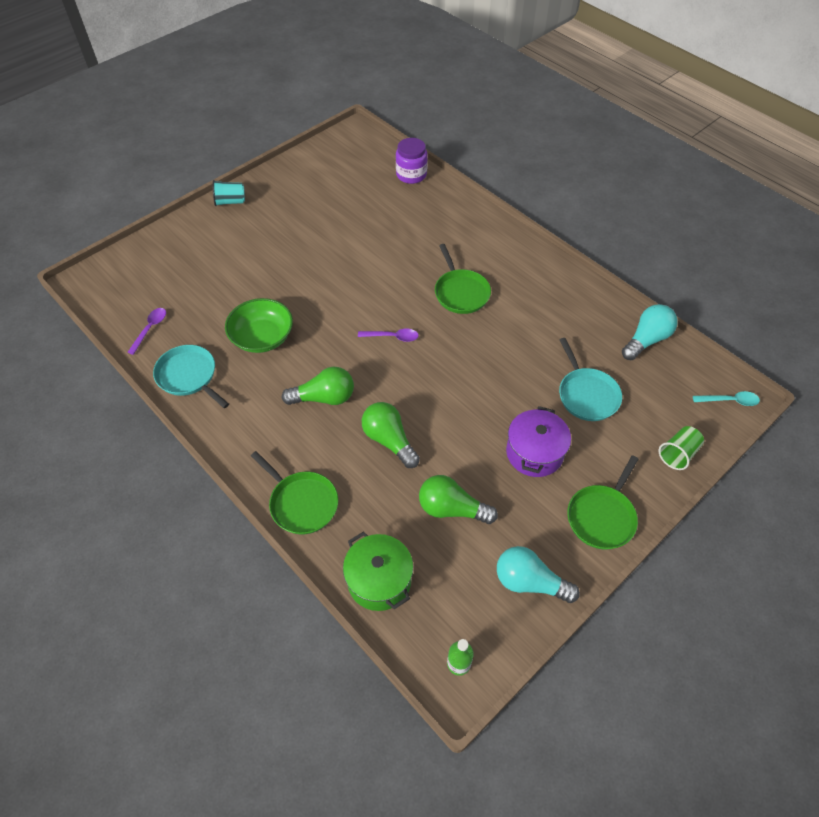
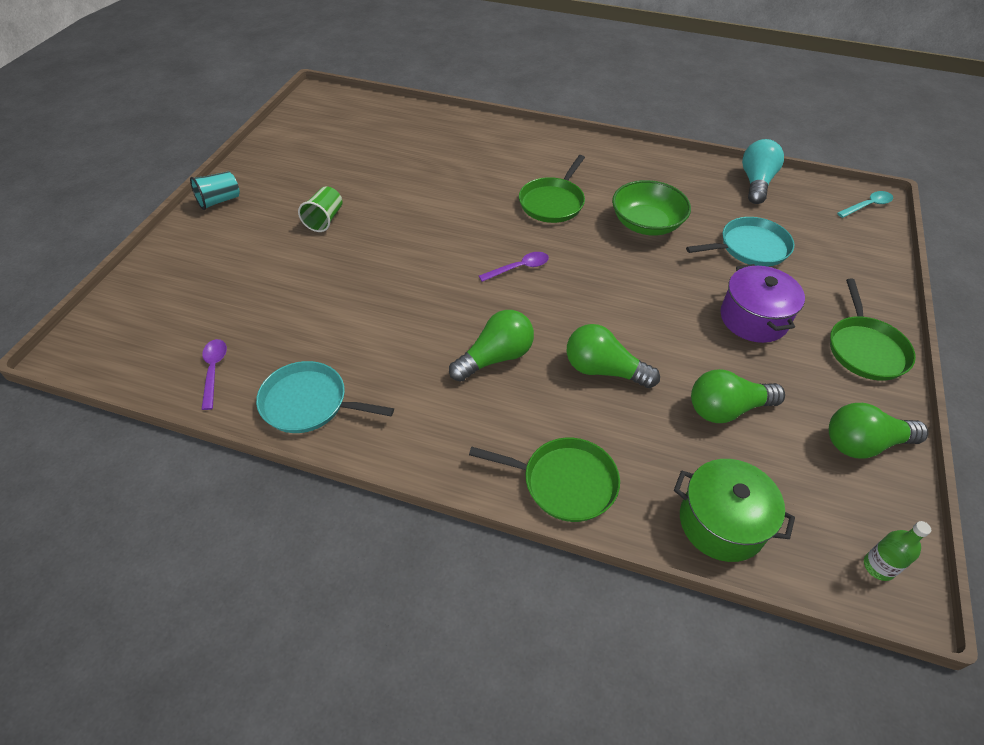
camera: 30 degrees left, 5 degrees down
(262, 337) = (370, 324): green bowl -> green bowl (646, 224)
(411, 175) = (411, 116): purple jar -> none
(460, 292) = (553, 202): green pan -> green pan turned 75 degrees clockwise
(529, 582) = (863, 443): turquoise light bulb -> green light bulb
(586, 394) = (750, 247): turquoise pan -> turquoise pan turned 60 degrees counterclockwise
(678, 454) = (871, 266): green cup -> green cup (324, 220)

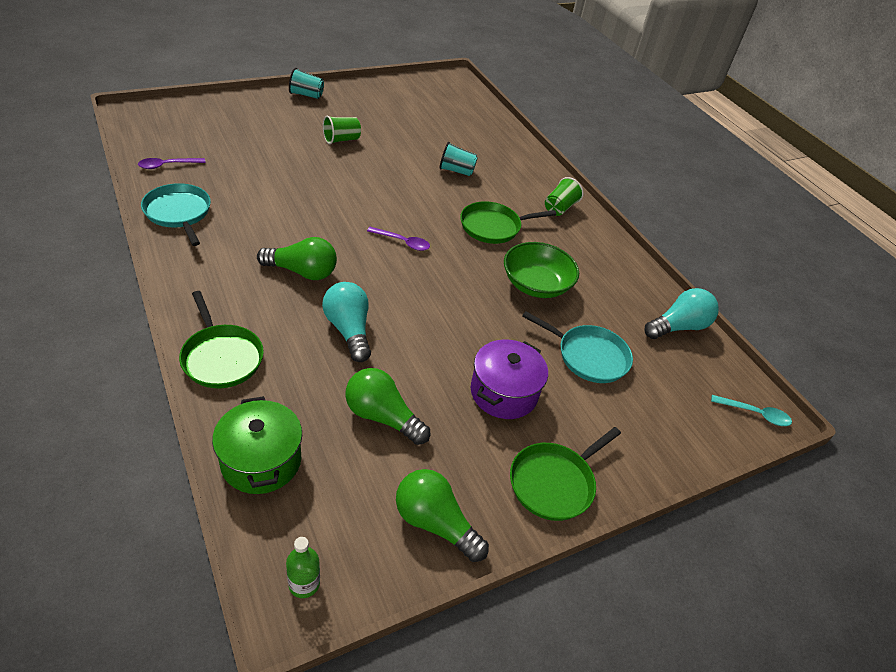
camera: 40 degrees right, 5 degrees down
(214, 370) = (167, 165): purple spoon -> purple spoon turned 150 degrees counterclockwise
(455, 177) = (456, 171): none -> turquoise cup
(566, 152) = (560, 208): none -> green cup
(603, 370) = (349, 330): green light bulb -> turquoise light bulb

